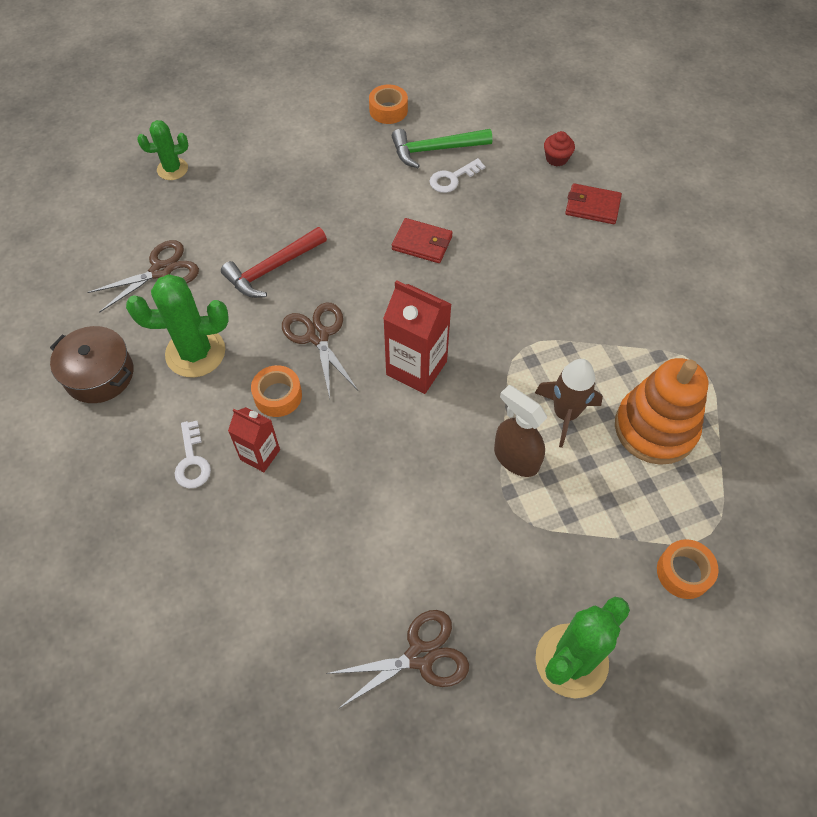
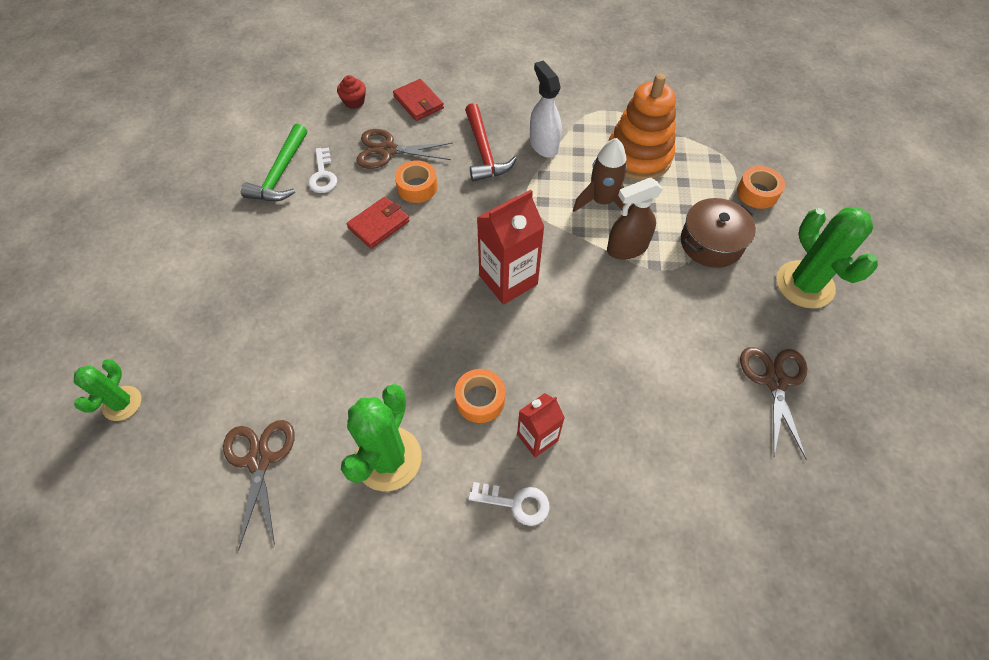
camera: 65 degrees left, 0 degrees up
(99, 374) = (360, 569): brown pot -> brown pot (711, 243)
(272, 269) = (328, 353): red hammer -> red hammer (484, 152)
(318, 336) = (431, 342): brown scissors -> brown scissors (388, 150)
(388, 110) = (204, 188): orange tape -> orange tape (417, 187)
(592, 206) = (418, 102): red wallet -> red wallet turned 75 degrees counterclockwise
(609, 333) = (543, 145): none -> white spray bottle

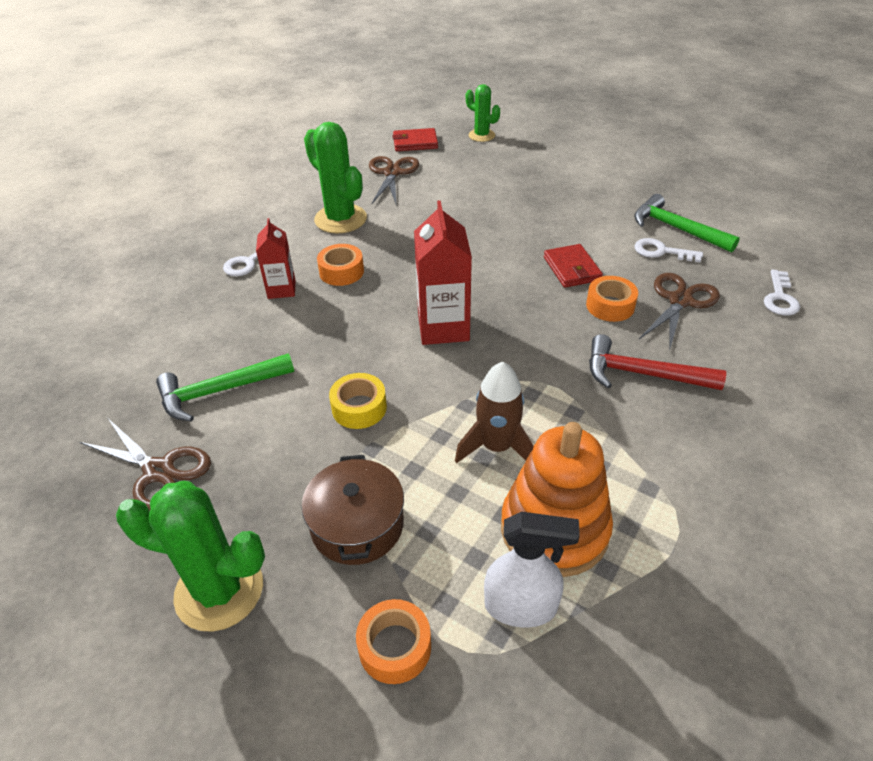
camera: 120 degrees right, 15 degrees down
(259, 460) = (392, 173): brown scissors -> brown scissors turned 105 degrees counterclockwise
(354, 102) = (780, 298): red cupcake -> white key
(418, 102) = (762, 347): red wallet -> red wallet (415, 143)
(543, 145) = (629, 434): white spray bottle -> white spray bottle (521, 607)
(626, 248) = (412, 435): brown spray bottle -> none
(627, 291) = (359, 408): none -> yellow tape
(684, 397) = (219, 391): none -> green hammer

